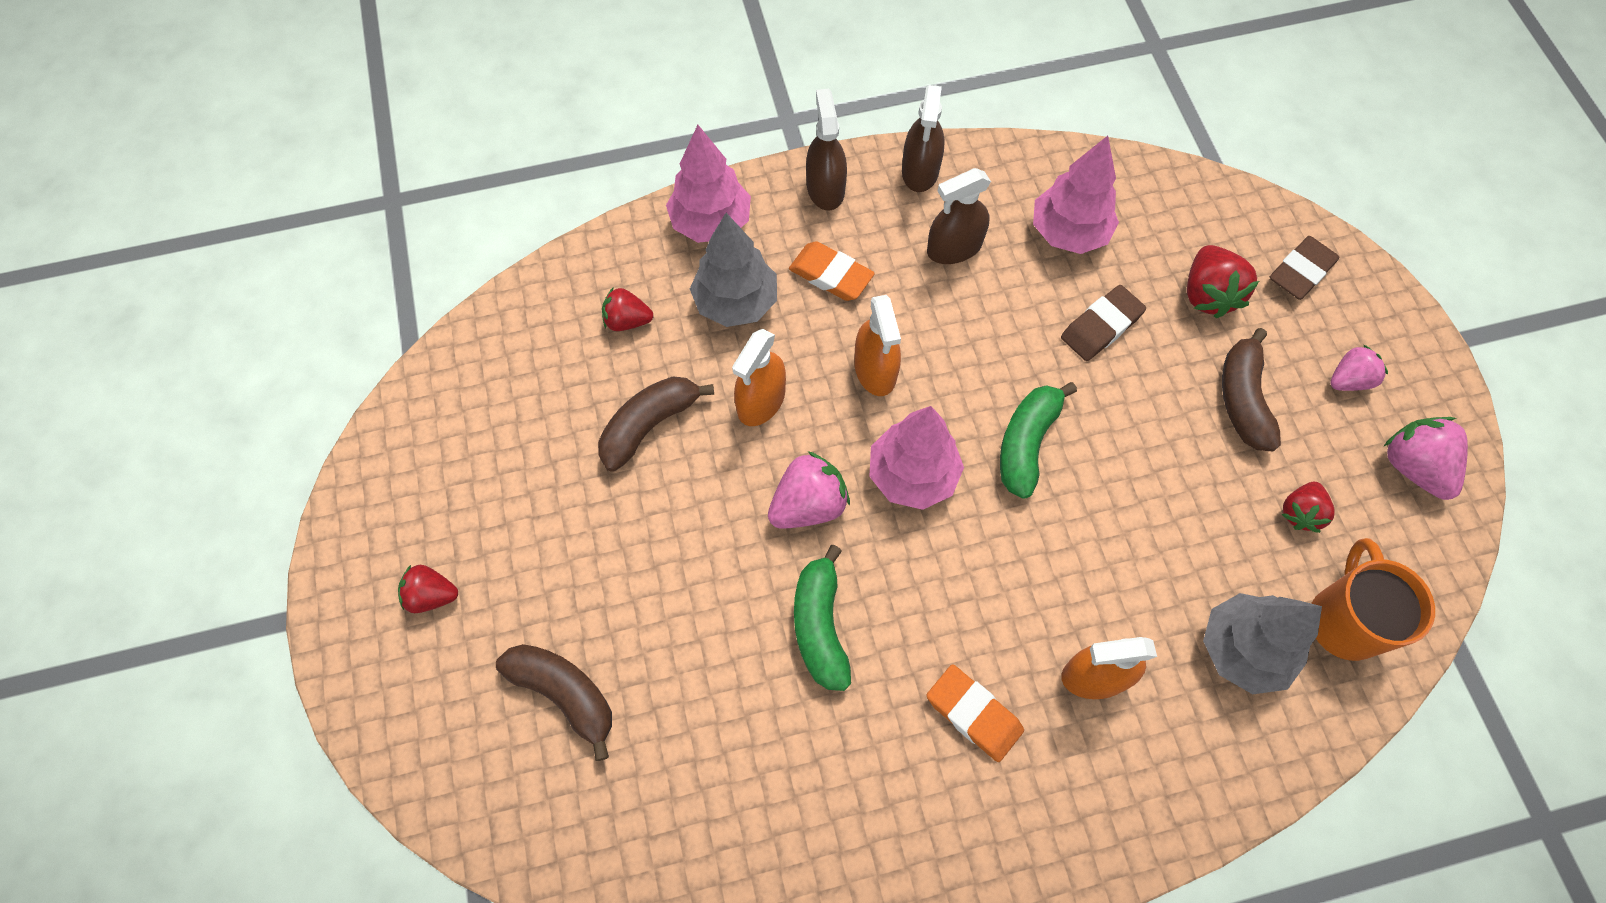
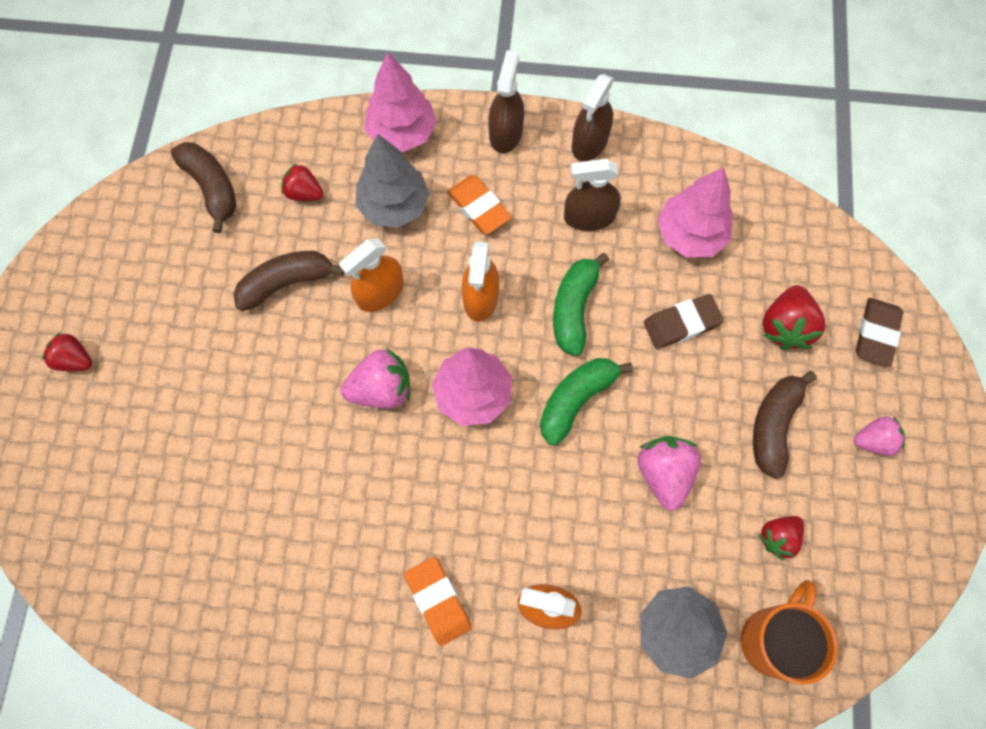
camera: 20 degrees right, 5 degrees up
(565, 694) = (140, 470): brown banana -> brown banana (212, 188)
(820, 626) = (350, 488): green banana -> green banana (574, 308)
(1301, 272) = (876, 334): brown eraser -> brown eraser turned 45 degrees counterclockwise
(1413, 467) = (895, 534): pink strawberry -> pink strawberry (664, 473)

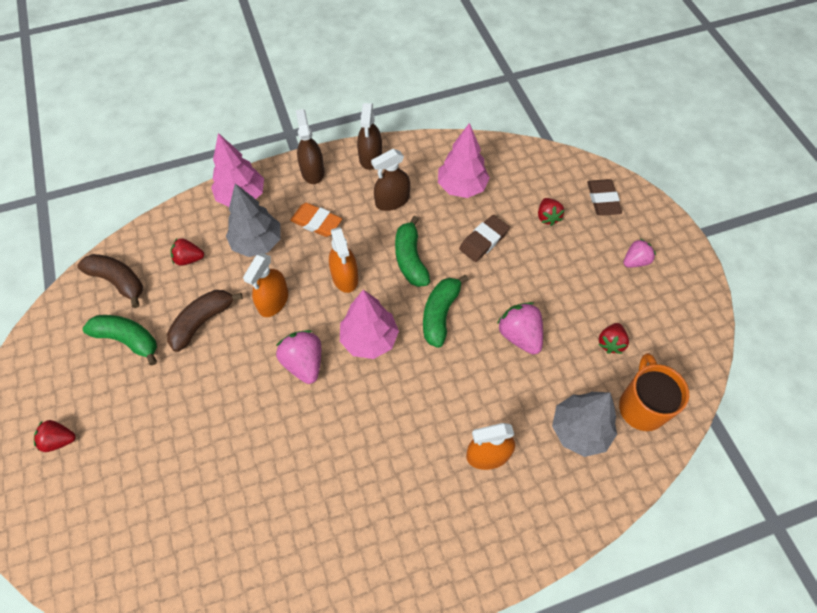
camera: 25 degrees left, 10 degrees down
(194, 269) = (128, 340): none -> green banana
(381, 389) = (304, 363): pink strawberry -> pink strawberry turned 75 degrees counterclockwise
(438, 601) = (411, 486): orange eraser -> none
(773, 425) = (571, 277): brown banana -> none
(785, 327) = (547, 217): red strawberry -> red strawberry, size x0.65

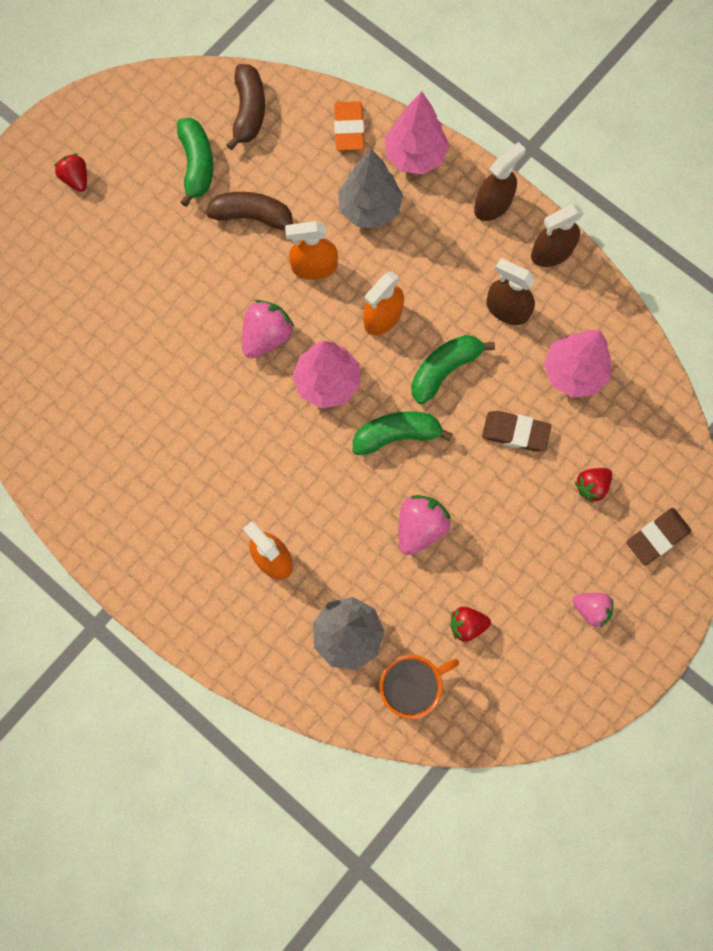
camera: 60 degrees right, 15 degrees up
(189, 259) = (311, 157): red strawberry -> none
(316, 222) = (430, 249): orange eraser -> orange eraser (349, 129)

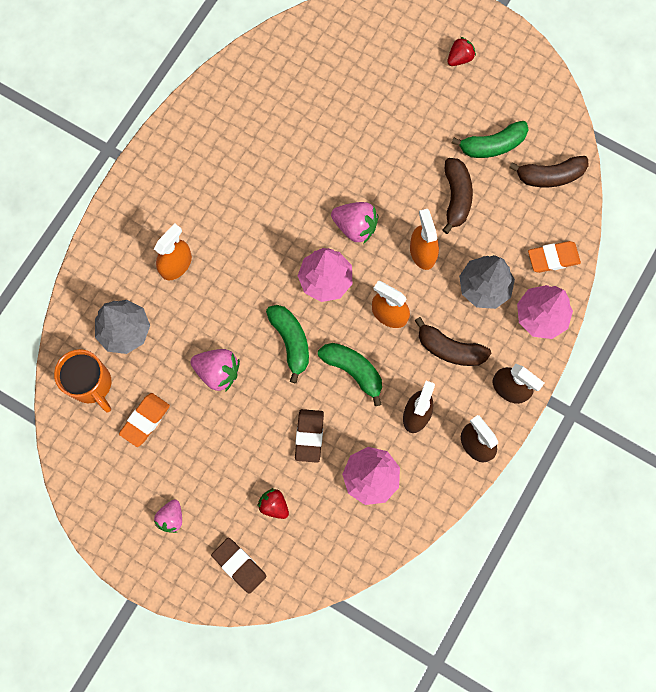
camera: 80 degrees right, 0 degrees up
(436, 259) = (449, 349): none -> brown banana
(467, 625) = (145, 420): red strawberry -> orange eraser

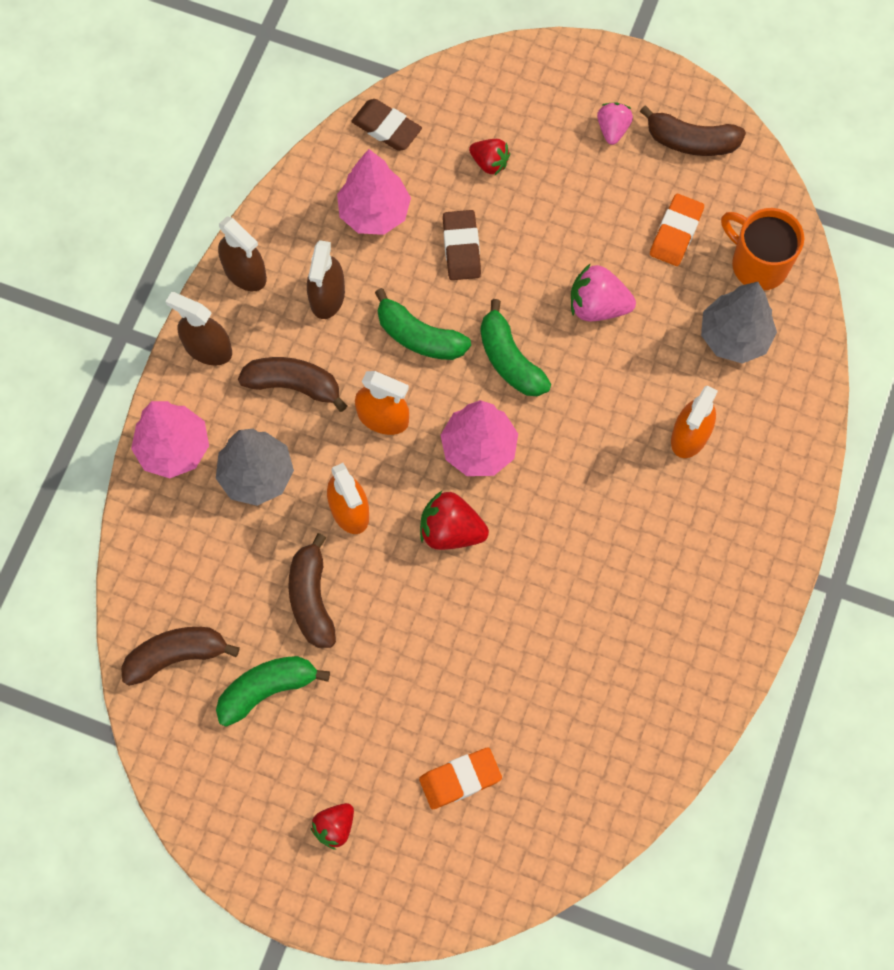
camera: 170 degrees right, 5 degrees down
(113, 496) = (691, 141): none -> brown banana
(239, 565) = (517, 92): brown eraser -> brown eraser (386, 128)
(355, 226) = (451, 530): pink strawberry -> red strawberry
(553, 258) = (162, 533): orange eraser -> orange eraser (460, 779)

